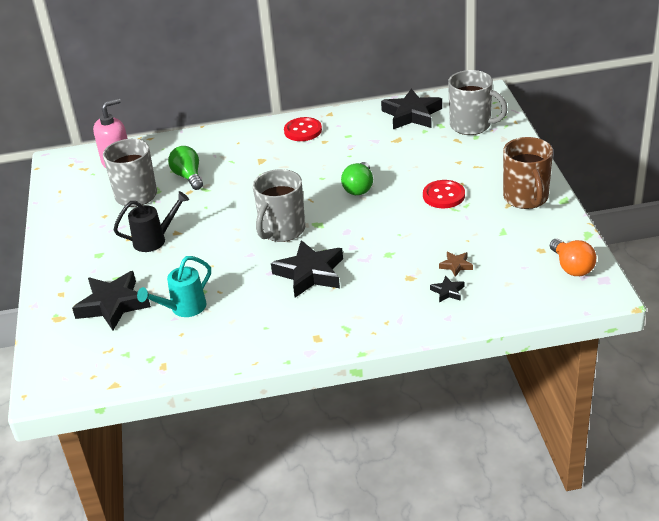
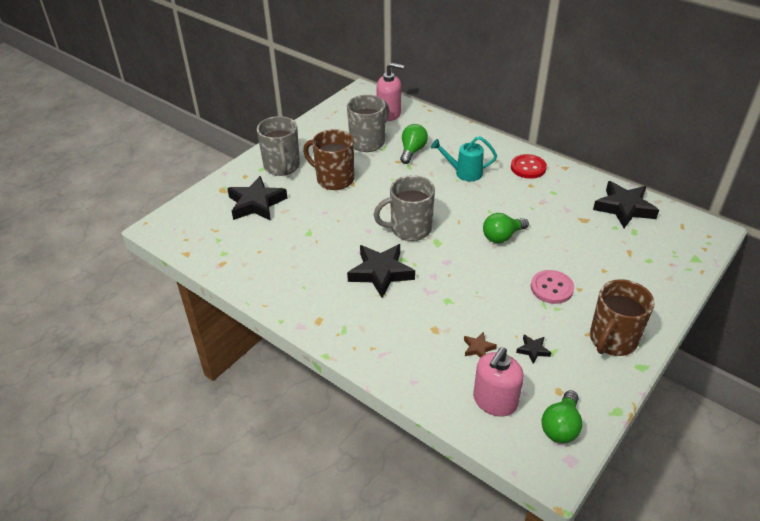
camera: 45 degrees right, 5 degrees up
(154, 240) = (334, 179): black watering can -> brown mug
(183, 308) = (283, 236): turquoise watering can -> turquoise watering can (464, 173)
(443, 196) = (551, 288): red button -> pink button
(447, 292) = (442, 362): black star -> black star (533, 350)
(471, 125) = (659, 249): grey mug -> grey mug (282, 166)
(515, 286) = (494, 401): none -> pink soap dispenser
(572, 267) = (561, 426): orange light bulb -> green light bulb

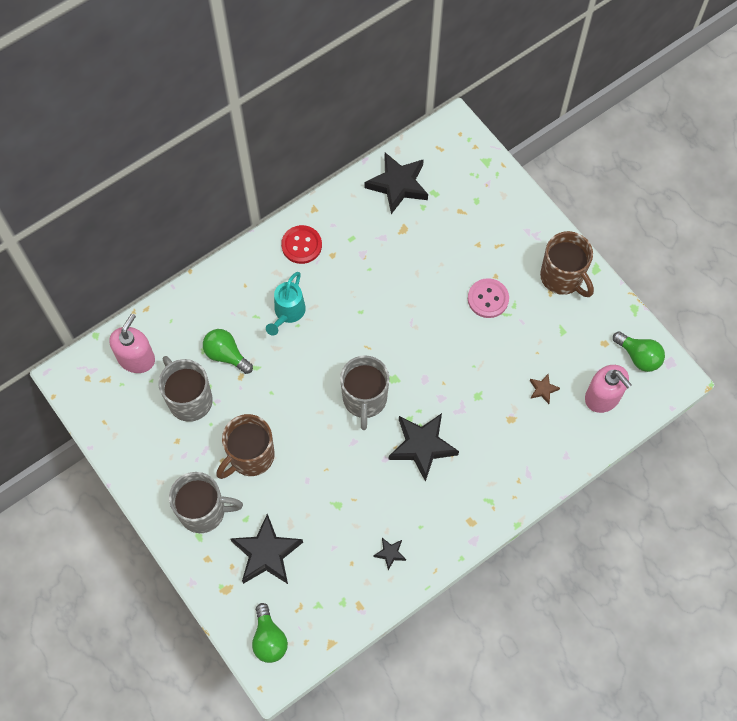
camera: 75 degrees left, 25 degrees up
(502, 236) = (404, 314): green light bulb -> green light bulb (269, 639)
(533, 350) = (557, 345): black star -> black star (390, 553)

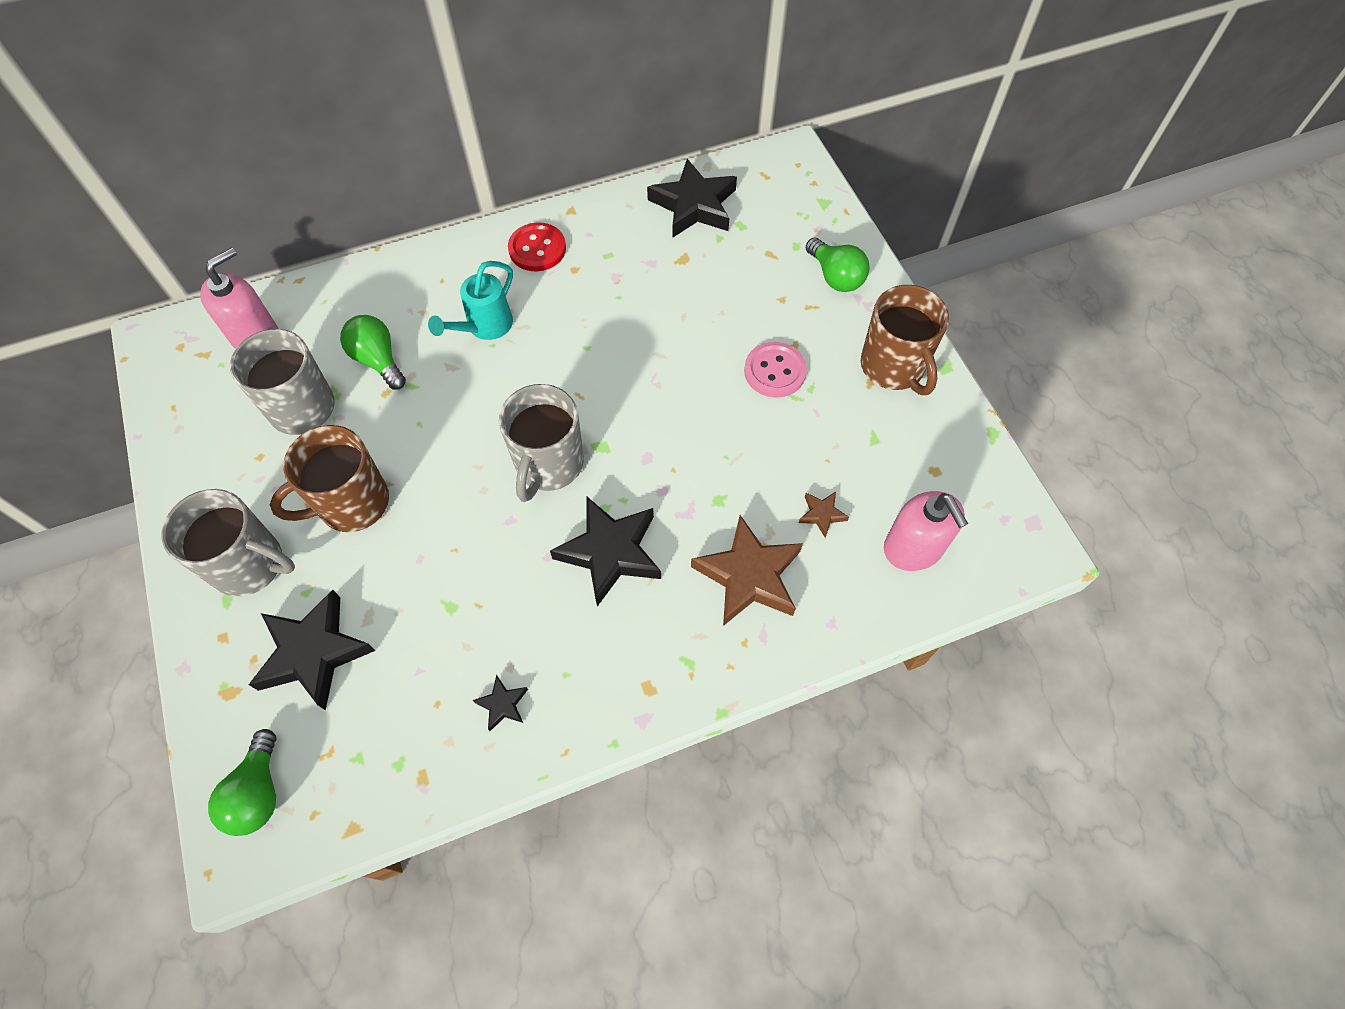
camera: 15 degrees right, 5 degrees down
(510, 439) = (749, 576): none -> brown star
(639, 356) = (985, 502): green light bulb -> green light bulb (835, 277)

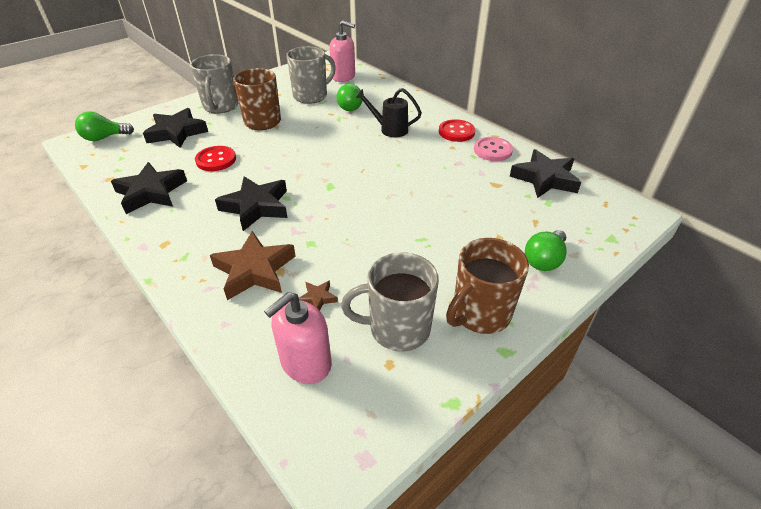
camera: 70 degrees right, 20 degrees down
(378, 360) = (349, 107): green light bulb -> green light bulb turned 135 degrees clockwise
(448, 594) = (216, 160): none -> red button
(485, 327) = (390, 129): turquoise watering can -> black watering can
(502, 704) = (151, 192): black star -> black star, size x2.21
(548, 464) = (309, 171): grey mug -> grey mug (398, 328)
(775, 371) = (431, 246): pink button -> pink button (492, 150)

